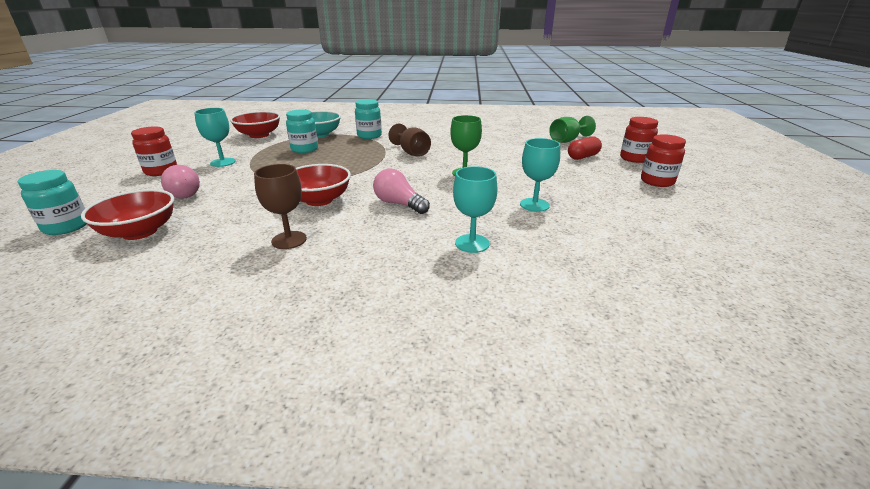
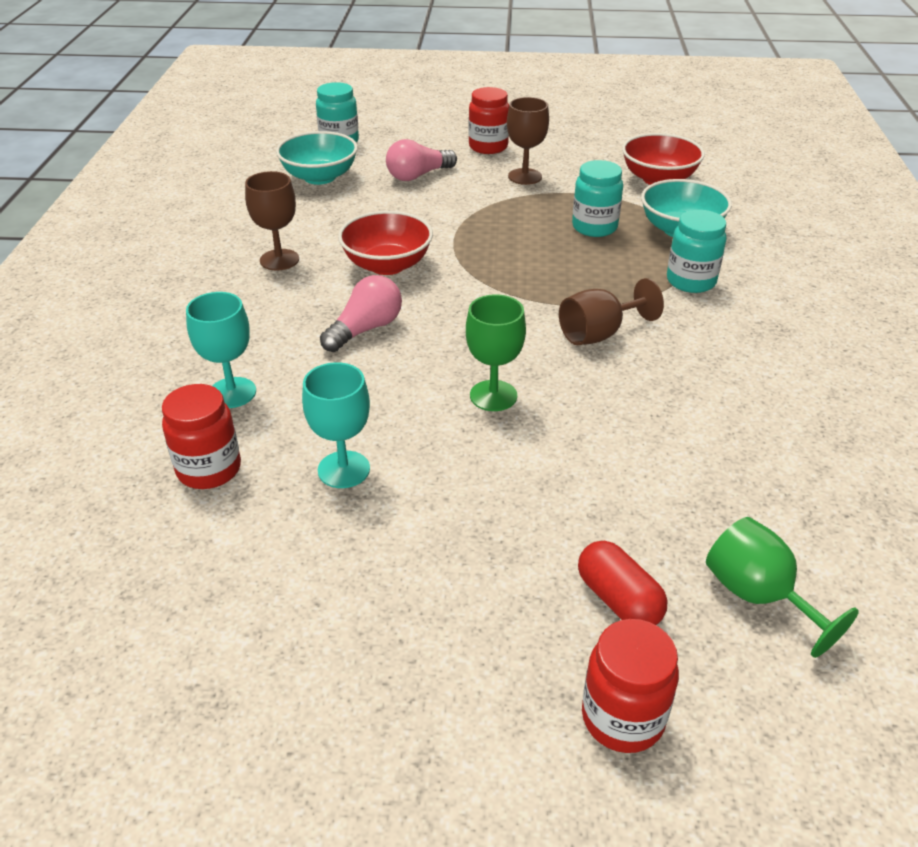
camera: 90 degrees right, 10 degrees up
(140, 232) = (320, 177): red bowl -> turquoise bowl
(223, 162) = (525, 176): turquoise goblet -> brown goblet
(657, 181) = (448, 708): red jar -> red jar (209, 469)

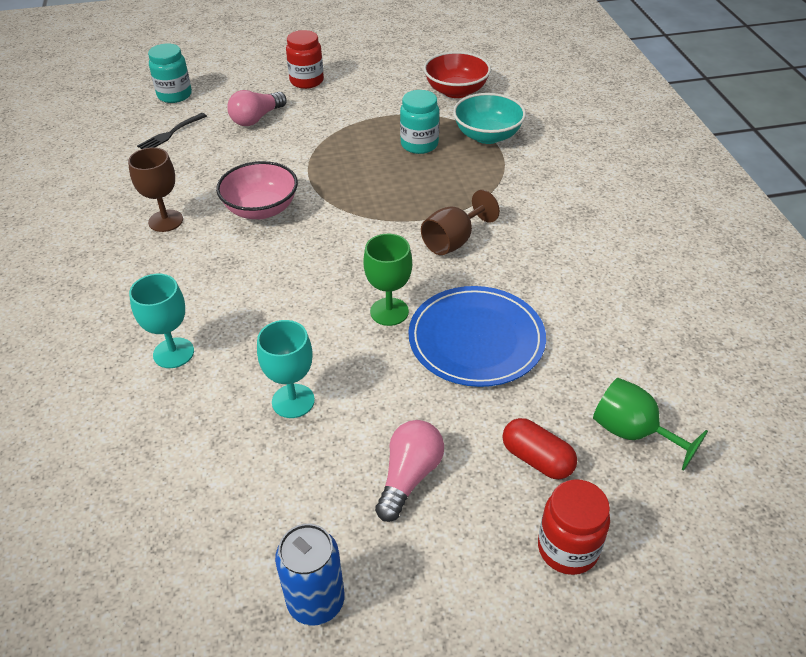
camera: 15 degrees left, 5 degrees up
(209, 469) = (181, 425): red jar -> none
(281, 700) = (316, 601): none -> blue can
(320, 177) = (170, 133): turquoise bowl -> black fork
(365, 329) = (265, 272): pink light bulb -> pink light bulb (409, 477)
(387, 265) = (261, 209): red bowl -> pink bowl
(525, 176) = (347, 105): brown goblet -> none
(589, 446) = (476, 339): none -> blue plate
(691, 281) = (509, 181): turquoise jar -> none

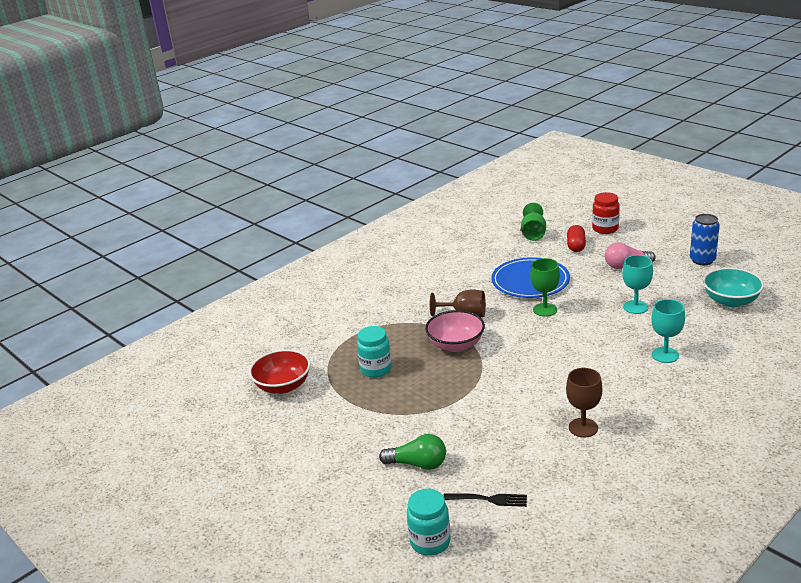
camera: 120 degrees left, 15 degrees down
(256, 118) = (418, 464): pink light bulb -> green light bulb
(261, 209) = (521, 395): pink bowl -> pink bowl (456, 345)
(307, 81) = (331, 471): red jar -> none
(487, 136) = (337, 348): turquoise bowl -> turquoise bowl (730, 301)

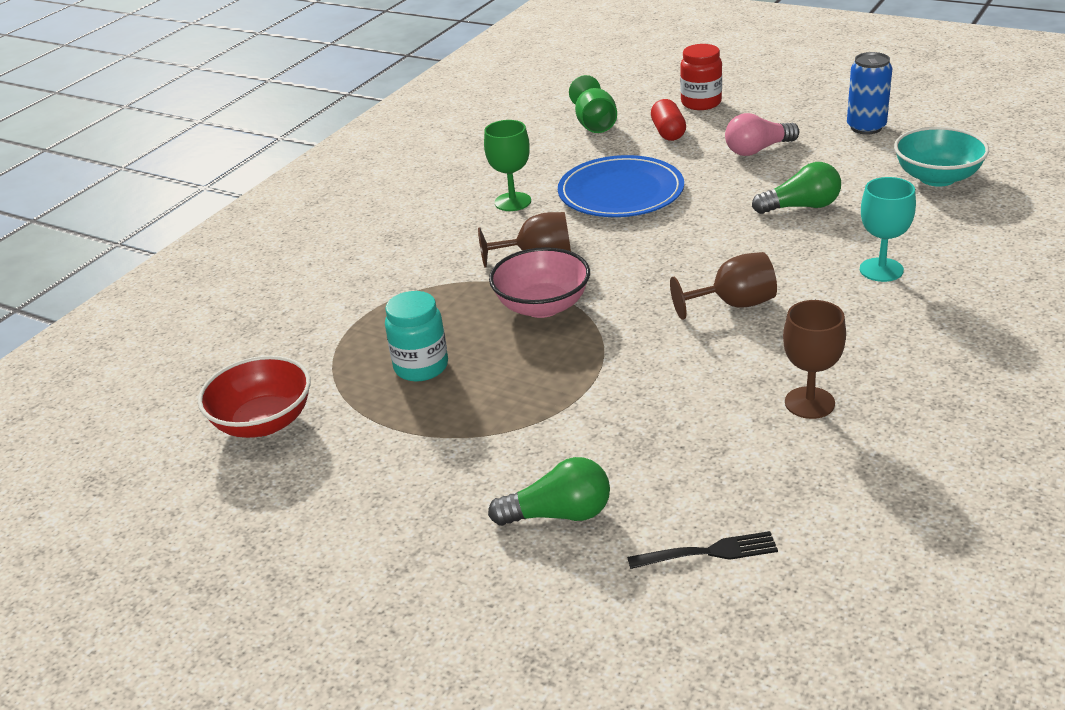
camera: 15 degrees left, 5 degrees up
(430, 542) = (638, 650): turquoise jar -> none
(545, 310) = (663, 231): green goblet -> green goblet (512, 202)
(566, 362) = (733, 304): none -> brown goblet
(635, 307) = (801, 207): turquoise goblet -> green light bulb

